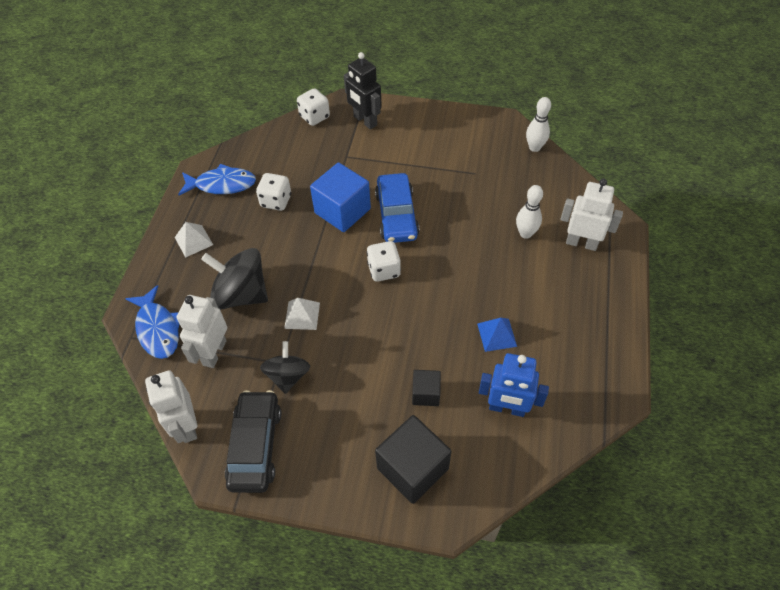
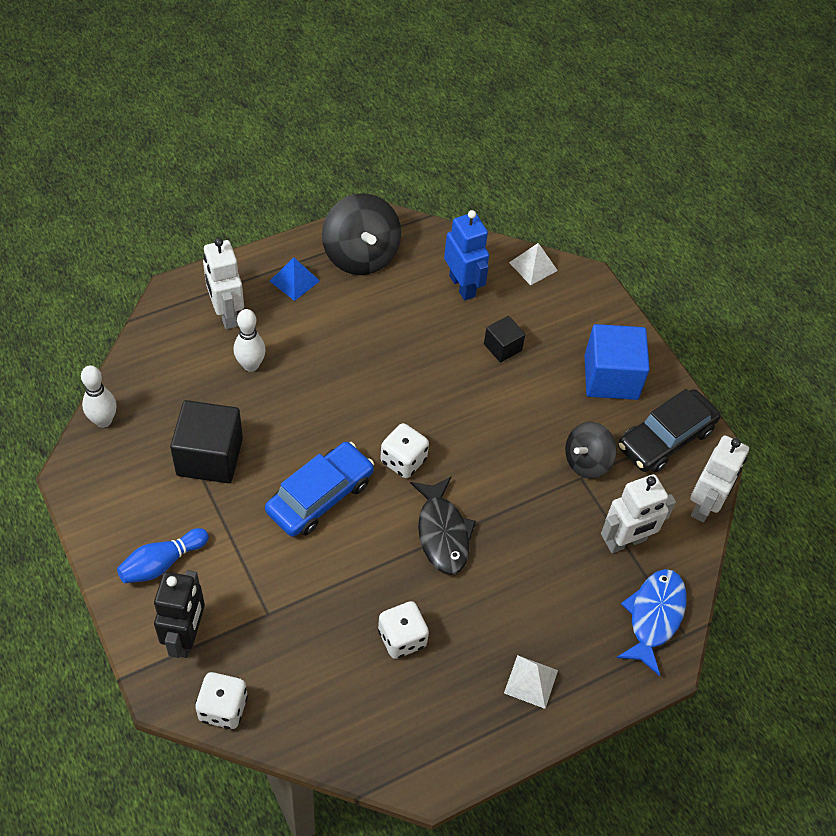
camera: 135 degrees left, 0 degrees up
(222, 184) = (429, 725): blue fish -> none
(241, 294) = (547, 571): black spinning top -> black spinning top (361, 255)
(302, 315) = (518, 496): white pyramid -> white pyramid (533, 266)
(317, 258) = (442, 533): none -> black fish
(342, 211) = (358, 555): blue cube -> blue cube (611, 377)
(412, 468) = (573, 319): black cube -> black cube (209, 457)
(416, 131) = (162, 563): none -> blue bowling pin
(497, 335) = (396, 328): blue pyramid -> blue pyramid (294, 281)

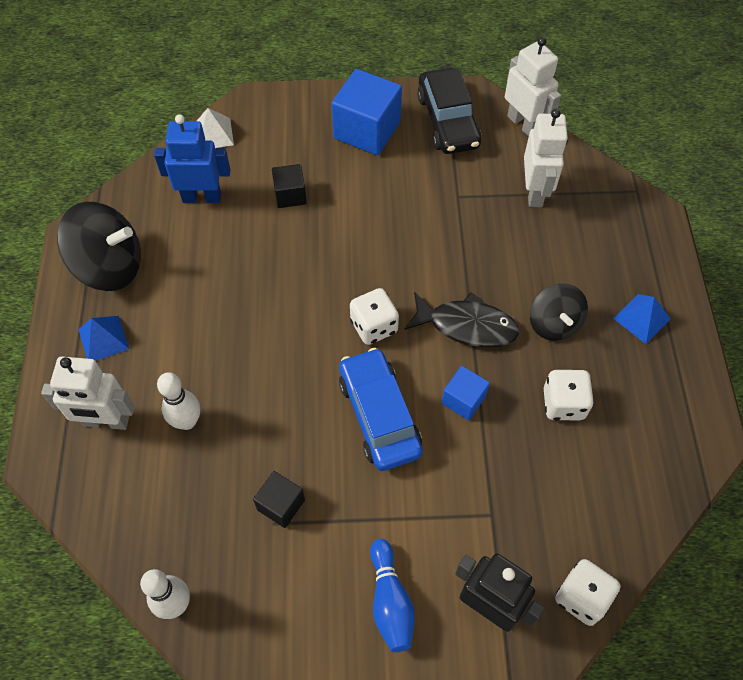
camera: 60 degrees left, 5 degrees up
(209, 457) = (281, 505): black cube -> black cube, size x0.54
(366, 555) = (463, 400): none -> blue cube
(531, 681) = (641, 318): white pyramid -> blue pyramid
(586, 461) = (443, 185): black spinning top -> black spinning top (554, 323)
(654, 616) = (612, 204): blue fish -> none

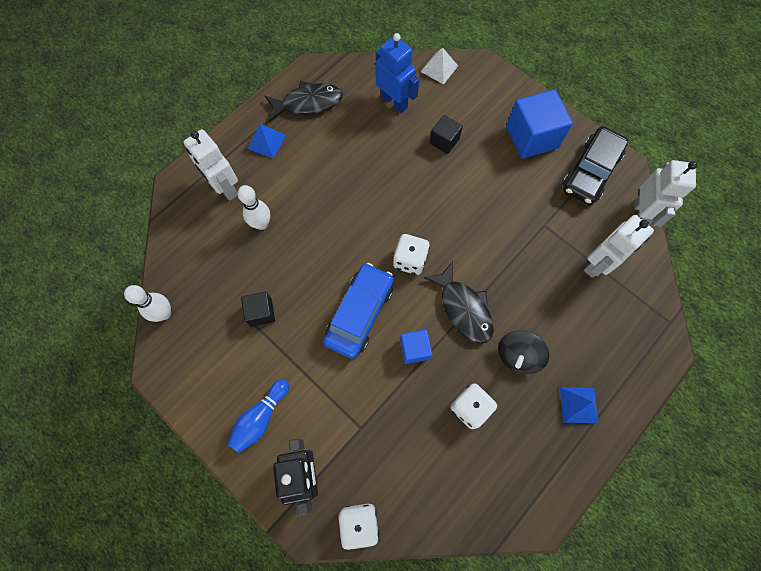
camera: 45 degrees right, 10 degrees up
(110, 266) = (308, 103): black spinning top -> black fish

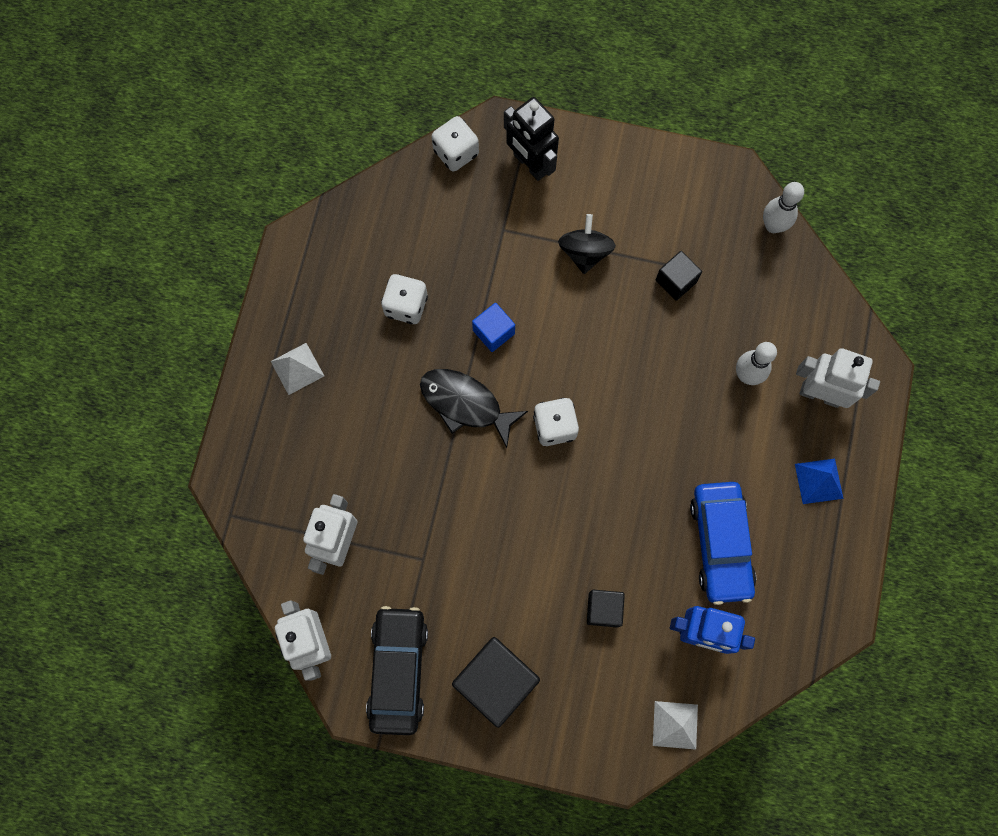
camera: 150 degrees right, 5 degrees up
(260, 418) = (604, 186): blue bowling pin -> none
(308, 103) = (808, 566): black fish -> none
(360, 313) = (573, 337): blue car -> blue car (720, 544)
(518, 355) = (382, 385): black spinning top -> black spinning top (585, 252)
(532, 137) = (496, 681): blue cube -> black cube
(578, 404) = (297, 368): blue pyramid -> white pyramid

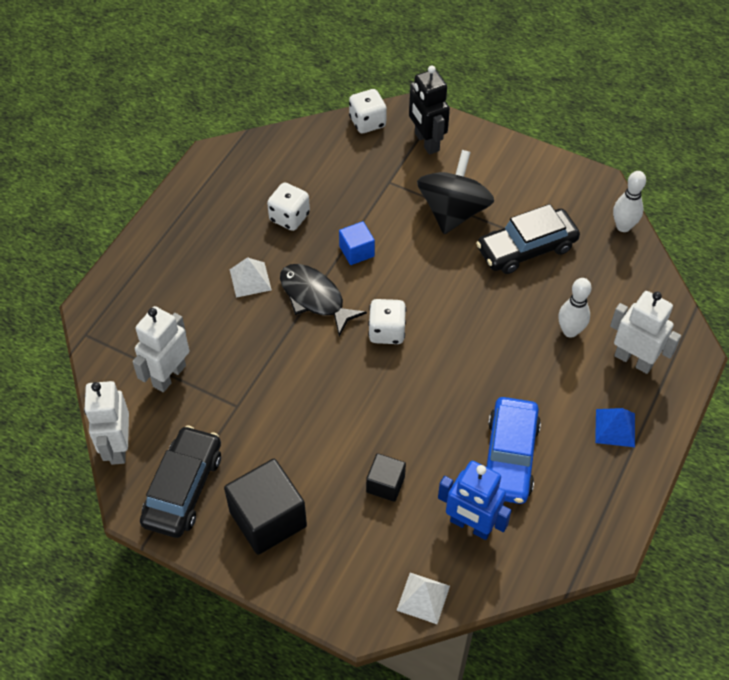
camera: 15 degrees right, 20 degrees down
(297, 368) = (182, 242): white pyramid -> white pyramid (250, 279)
(585, 252) = (453, 211): black spinning top -> black spinning top, size x1.58
(676, 281) = (526, 248): black cube -> black car

